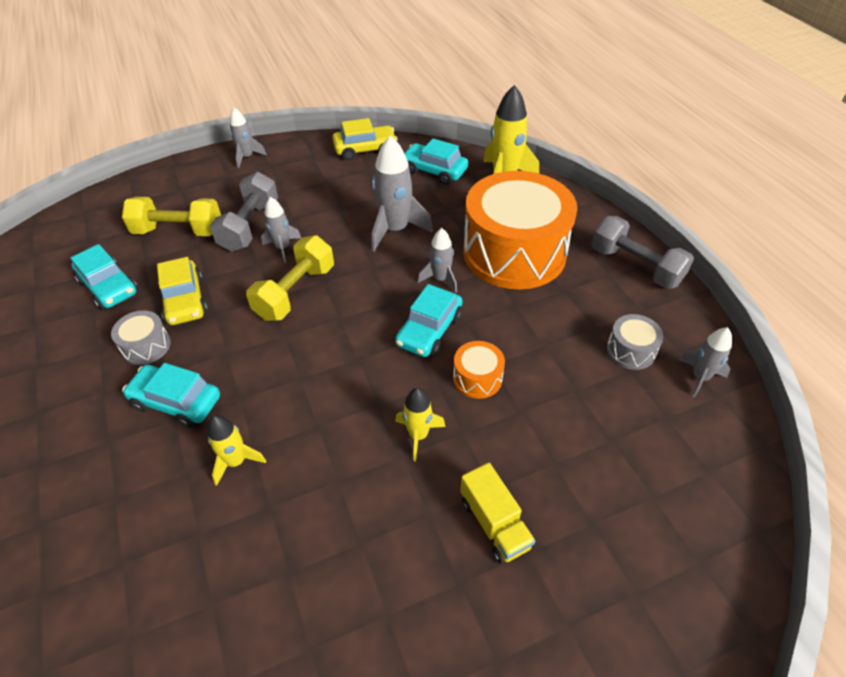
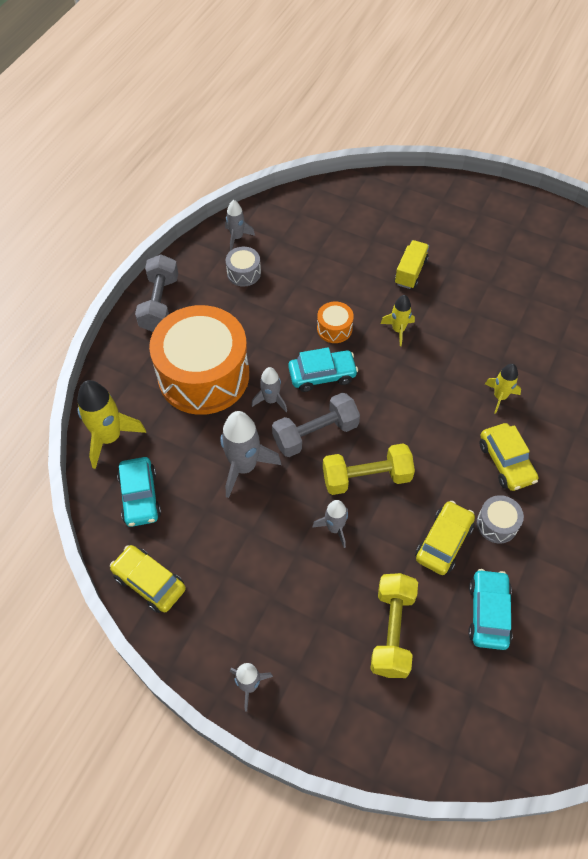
camera: 130 degrees left, 10 degrees up
(176, 402) = (506, 462): turquoise car -> yellow car
(178, 231) = (392, 631): yellow dumbbell -> yellow dumbbell turned 45 degrees clockwise
(250, 226) = (334, 579): grey dumbbell -> grey dumbbell (315, 434)

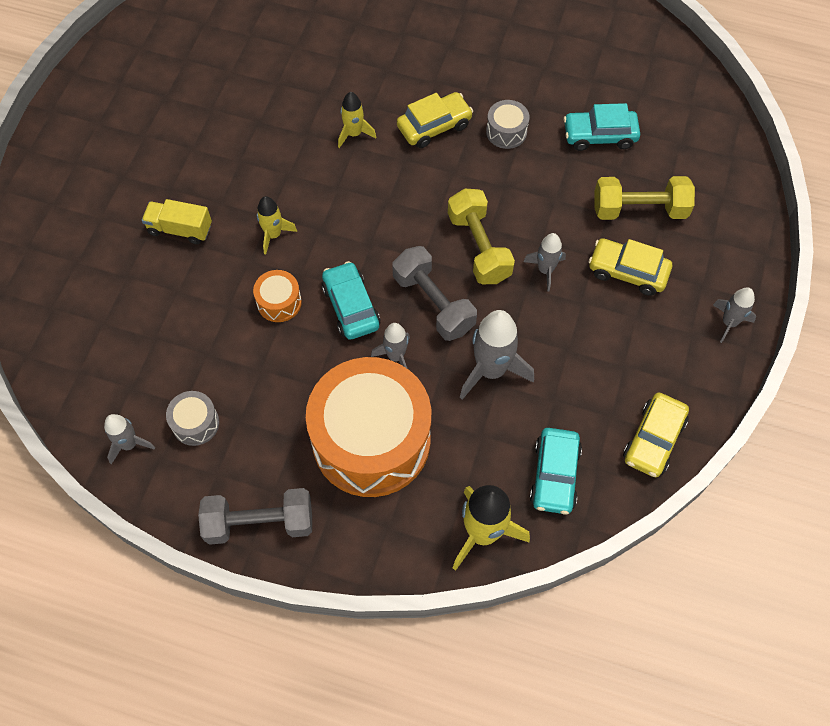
camera: 100 degrees left, 5 degrees up
(140, 496) = (554, 475): turquoise car -> turquoise car turned 120 degrees clockwise
(443, 542) = (536, 174): yellow car -> yellow car (627, 272)

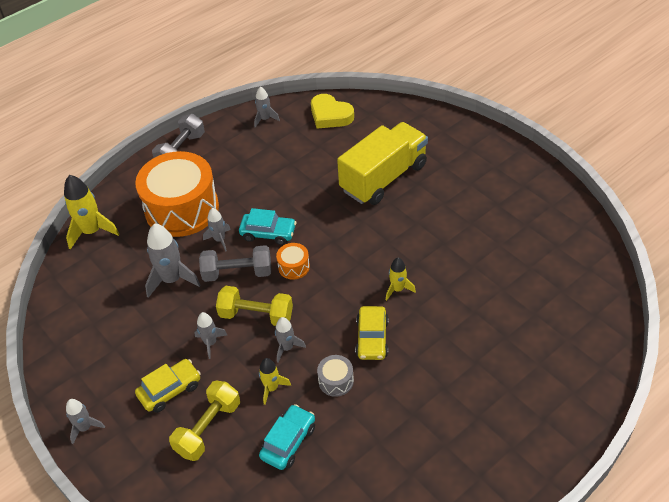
camera: 125 degrees right, 15 degrees down
(80, 357) = (330, 115): none -> yellow heart
(180, 229) = (383, 178): yellow truck -> yellow truck, size x2.19
(195, 423) = (254, 145): grey drum -> none
(273, 235) = (347, 217): yellow rocket -> yellow rocket (271, 388)
(279, 302) = (298, 203): orange drum -> orange drum (294, 267)
(499, 194) = (287, 348): none -> grey rocket
(554, 475) = (88, 277): turquoise car -> none
(653, 440) = (60, 336): yellow car -> none

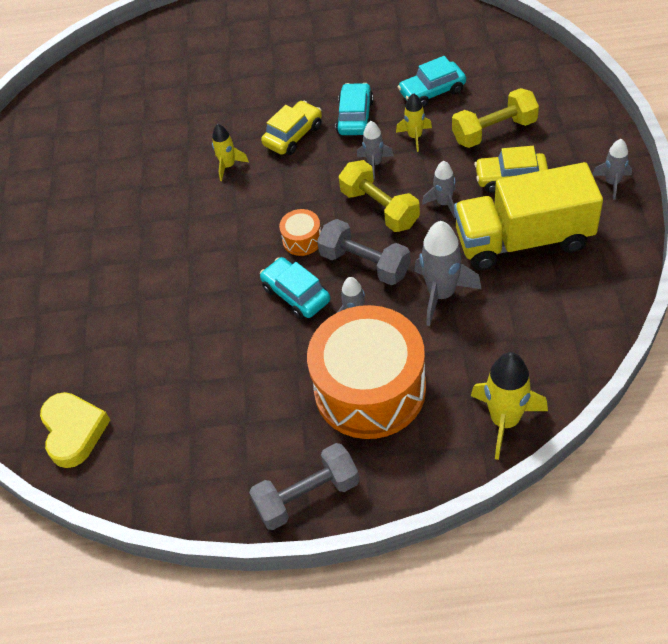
camera: 140 degrees left, 5 degrees up
(265, 119) = (155, 482): grey rocket -> none
(336, 381) = (355, 117): grey drum -> turquoise car
(383, 178) = (114, 294): yellow truck -> yellow truck (523, 240)

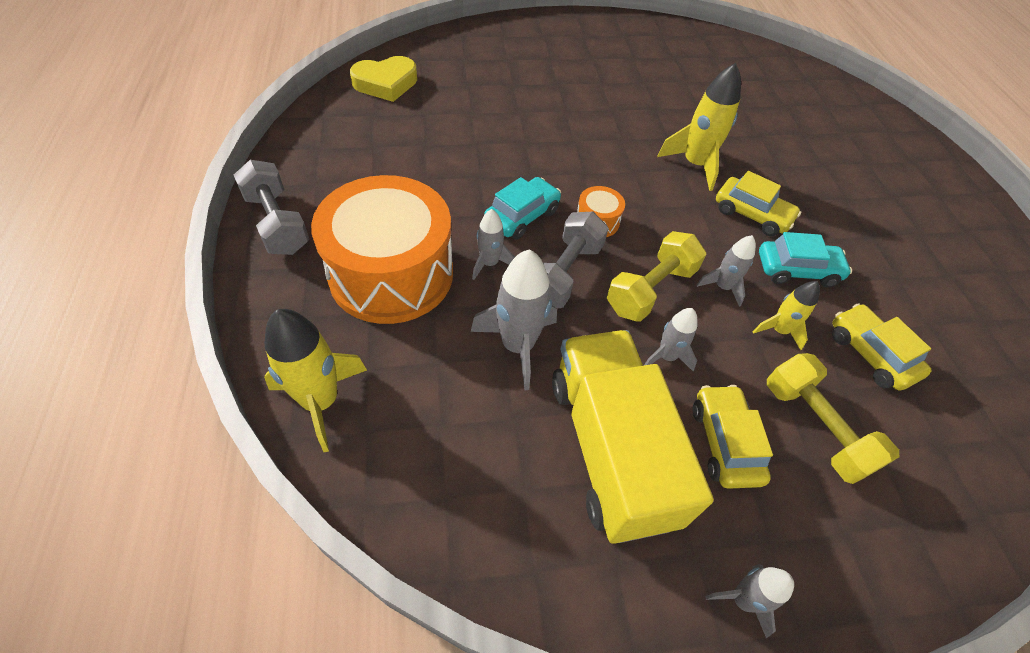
camera: 75 degrees right, 0 degrees up
(228, 166) = (695, 165): yellow rocket -> yellow rocket, size x1.73
(432, 92) = (870, 354): turquoise car -> yellow car

